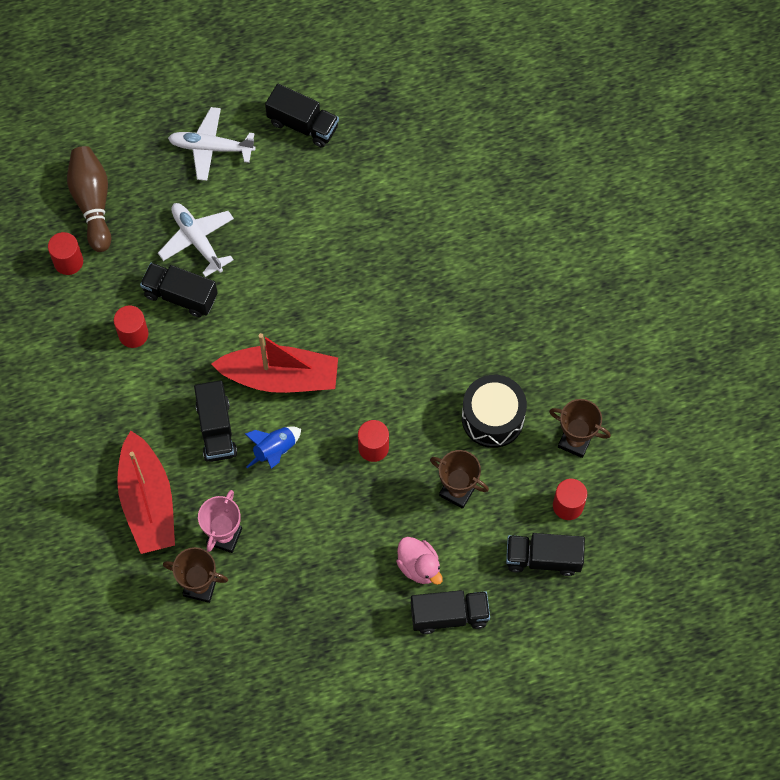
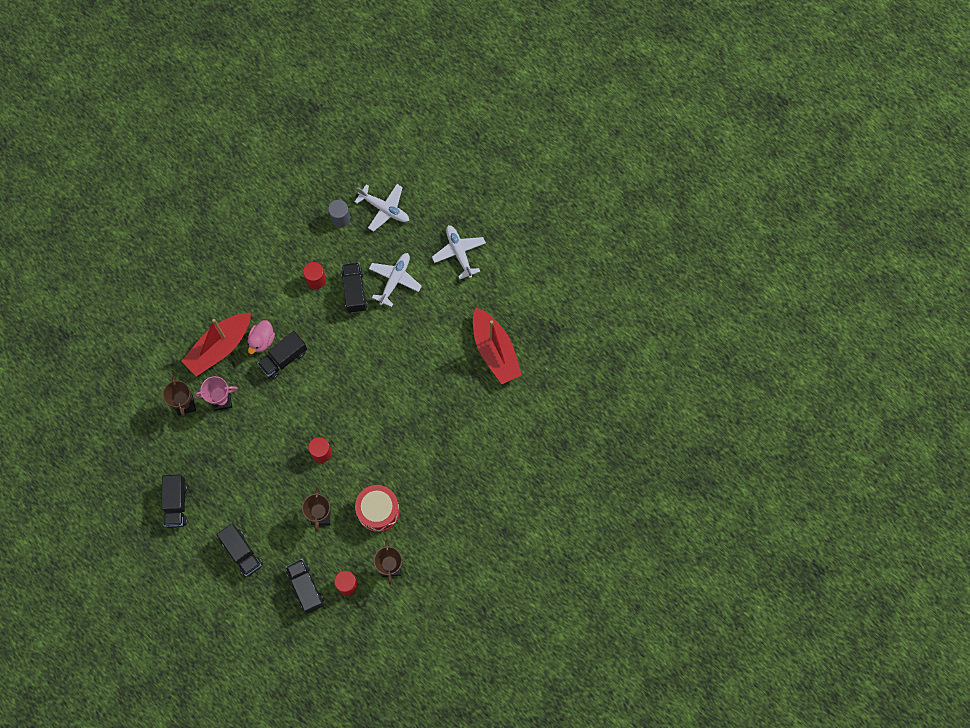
camera: 60 degrees right, 5 degrees up
(68, 262) = (340, 218): red cylinder -> grey cylinder
(92, 203) = (384, 209): brown bowling pin -> white plane
(275, 450) = (288, 398): blue rocket -> none
(281, 377) = (336, 376): red boat -> red boat (495, 351)
(303, 125) = (505, 295): black truck -> black truck (176, 504)
(419, 566) = (262, 519): pink duck -> pink duck (262, 340)
(492, 418) = (378, 511): black drum -> red drum

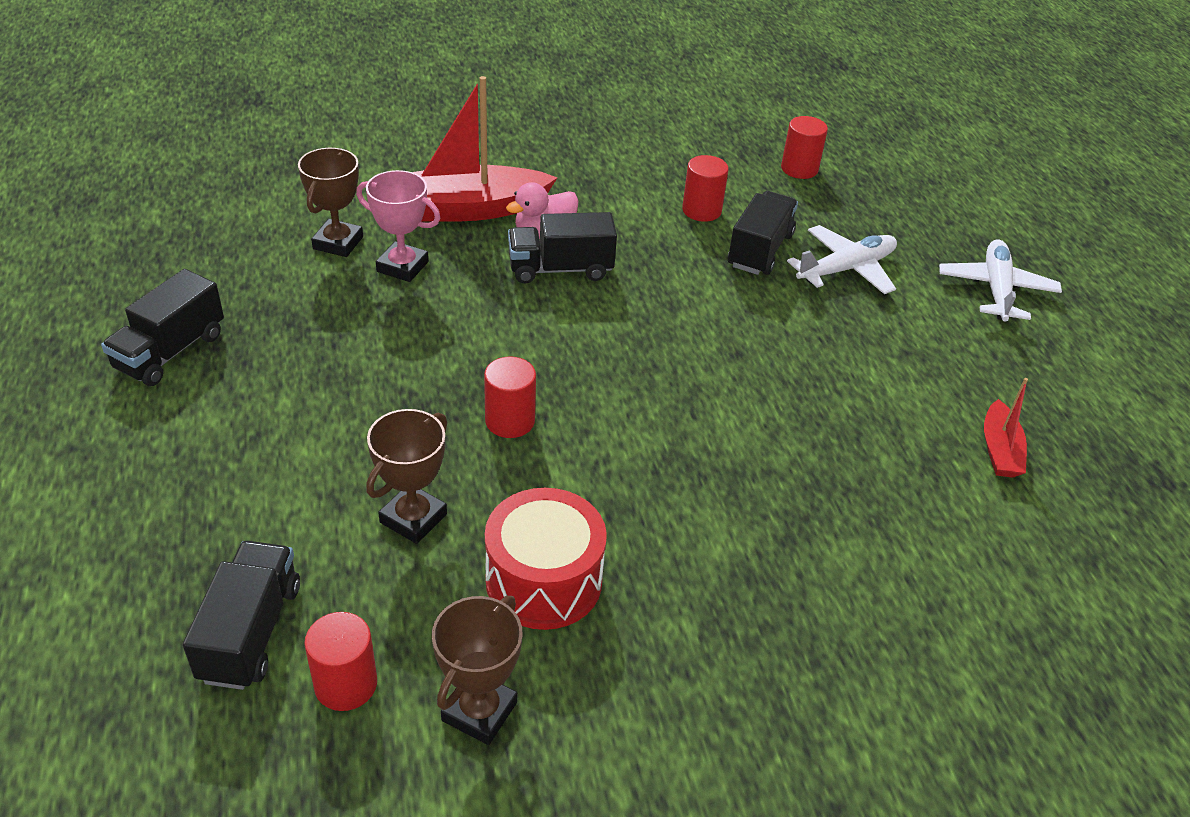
camera: 30 degrees right, 30 degrees down
(242, 552) = (195, 488): black truck -> none
(340, 218) = (799, 169): grey cylinder -> red cylinder
(384, 209) = (885, 190): white plane -> none
(495, 351) = (999, 450): red boat -> red boat, size x0.50

